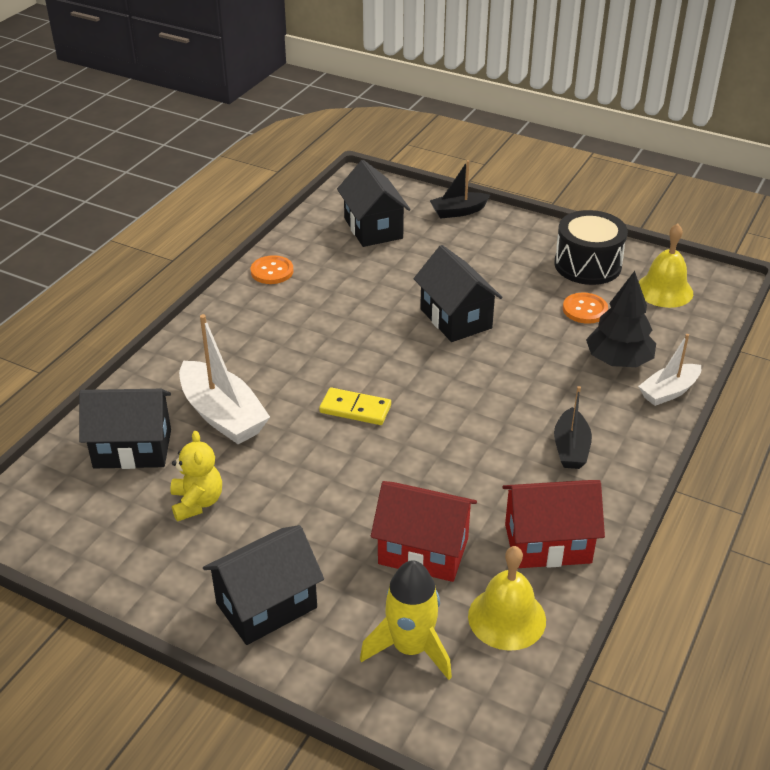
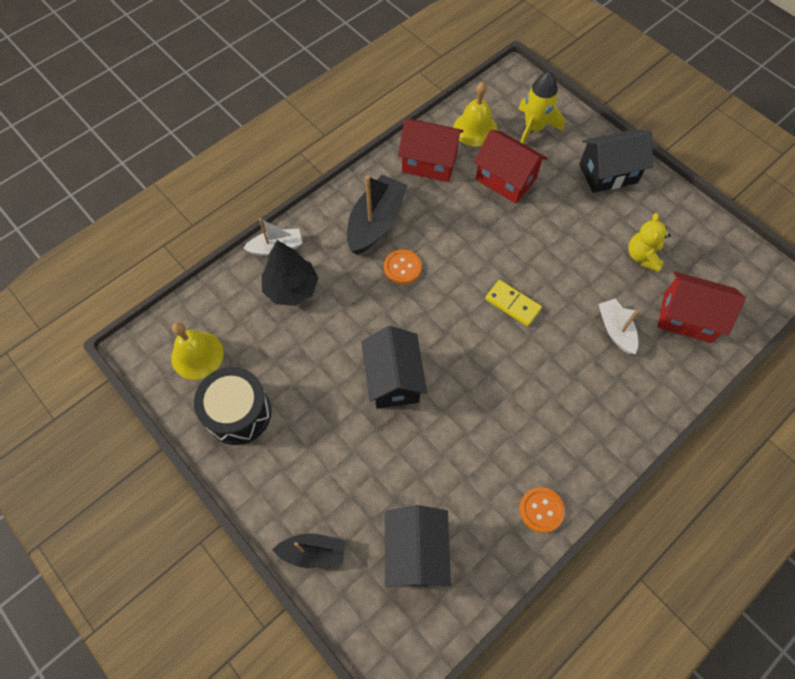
camera: 160 degrees left, 25 degrees up
(132, 448) = (687, 318): black house -> red house
(223, 415) = (615, 330): white boat -> white boat, size x0.61
(571, 448) = (376, 222): black boat -> black boat, size x1.64
(585, 309) = (280, 354): orange button -> orange button (402, 267)

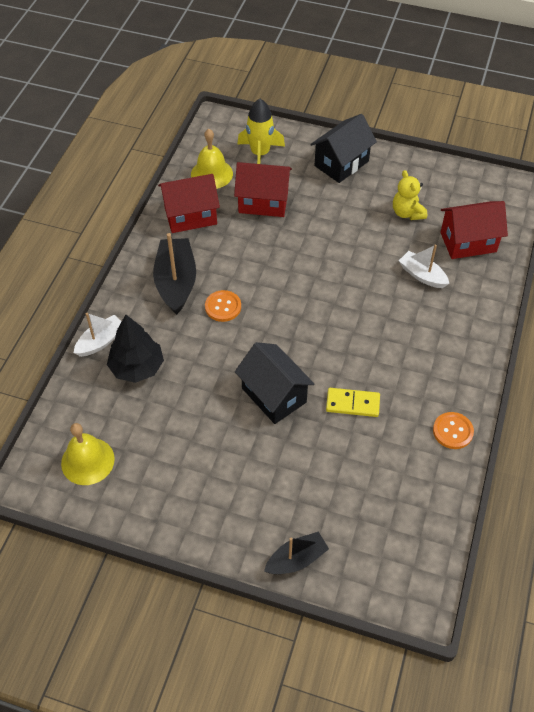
camera: 30 degrees left, 10 degrees down
(238, 413) = (158, 487): black drum -> none
(415, 552) = (379, 513): black house -> none
(512, 304) = (331, 293): yellow domino -> yellow domino (352, 403)

